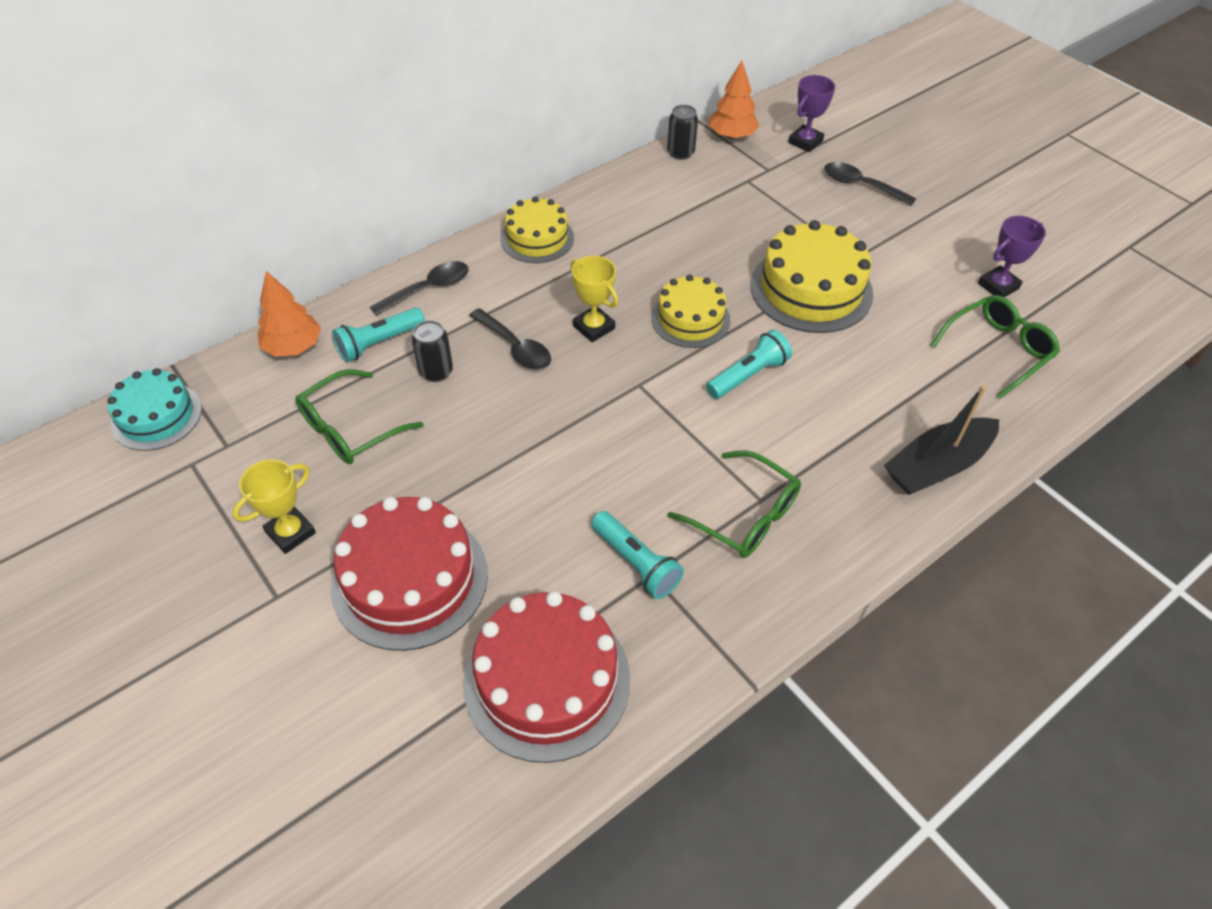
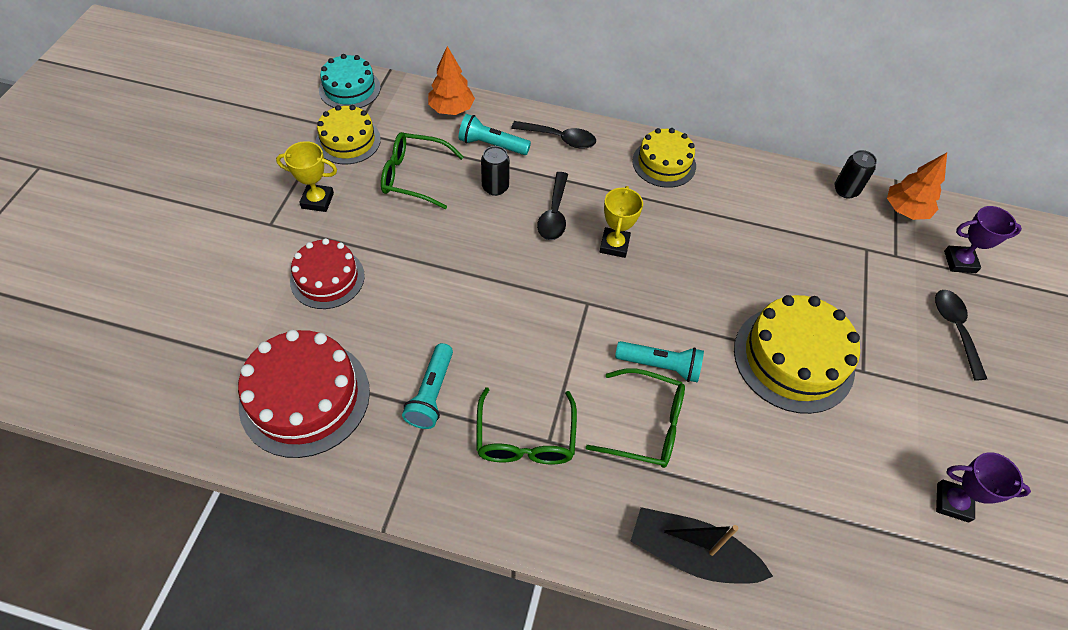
camera: 50 degrees right, 5 degrees up
(410, 579) = (327, 278): red cake -> red cake, size x0.63
(690, 319) = (680, 297): yellow cake -> yellow cake (348, 141)
(997, 350) = (871, 540): green glasses -> green glasses (646, 425)

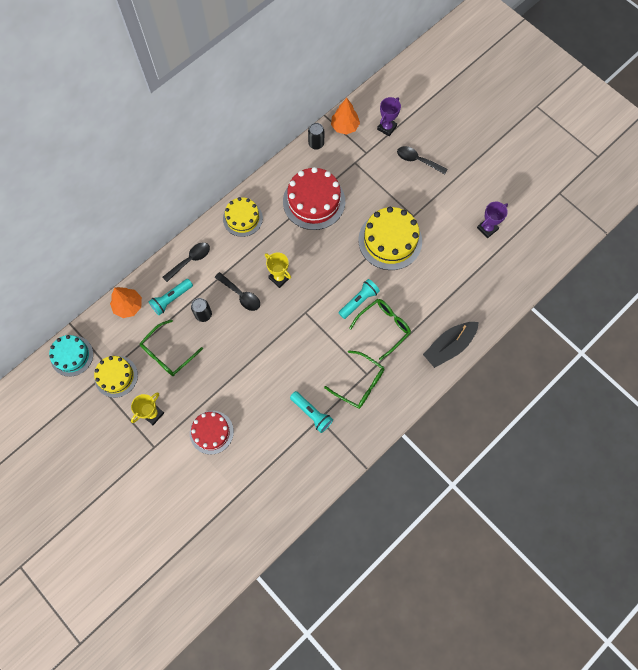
camera: 55 degrees left, 15 degrees up
(305, 397) = (278, 474): red cake -> red cake (314, 201)

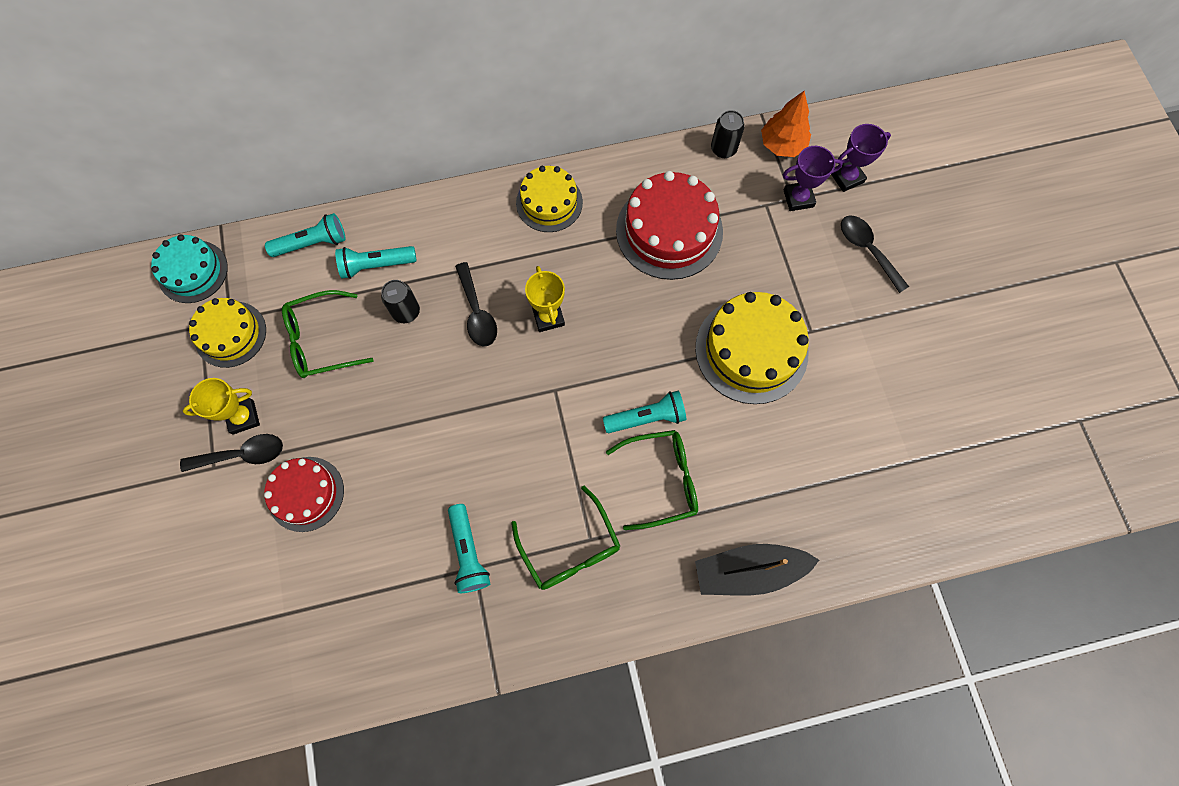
camera: 30 degrees right, 0 degrees up
(128, 306) = (312, 243): orange tree -> turquoise flashlight
(190, 260) = (437, 224): black spoon -> black spoon (242, 454)
(487, 228) = (922, 414): purple trophy -> purple trophy (798, 198)

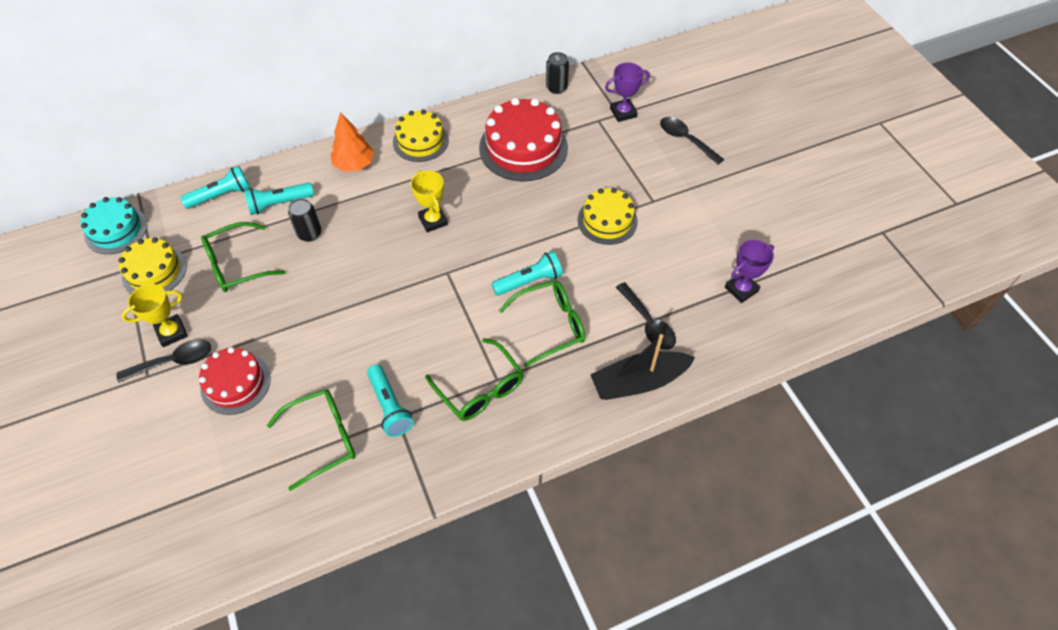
camera: 10 degrees left, 15 degrees down
(392, 579) = (323, 439): none -> green glasses
(477, 312) = (371, 226): black spoon -> black spoon (648, 323)
(751, 350) = (607, 220): yellow cake -> yellow cake, size x0.63
(782, 145) = (602, 79): orange tree -> orange tree (354, 164)
(847, 177) = (658, 94): purple trophy -> purple trophy (741, 289)

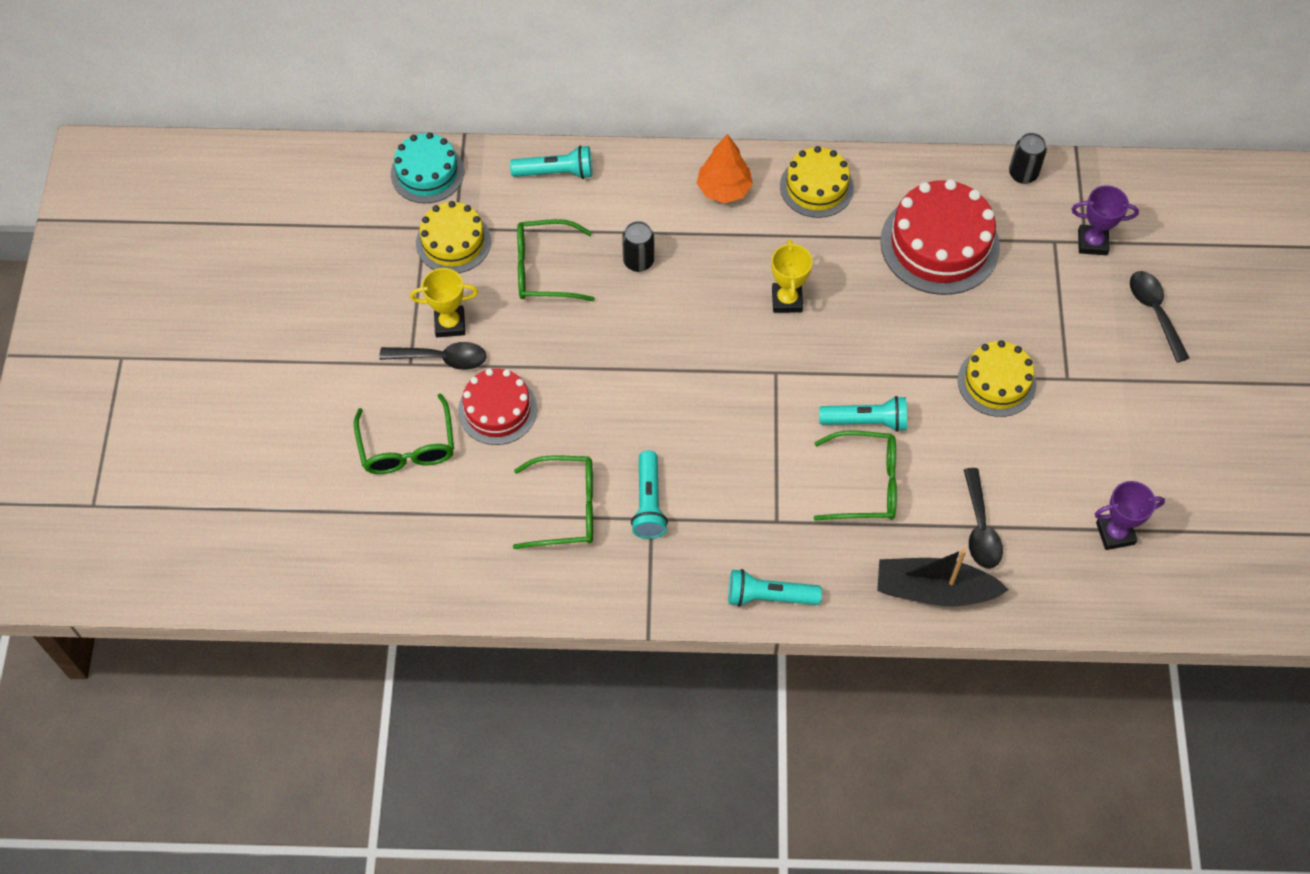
camera: 25 degrees right, 5 degrees up
(279, 204) = (618, 209): turquoise flashlight -> turquoise flashlight (769, 596)
(480, 389) = (753, 524): green glasses -> green glasses (407, 447)

